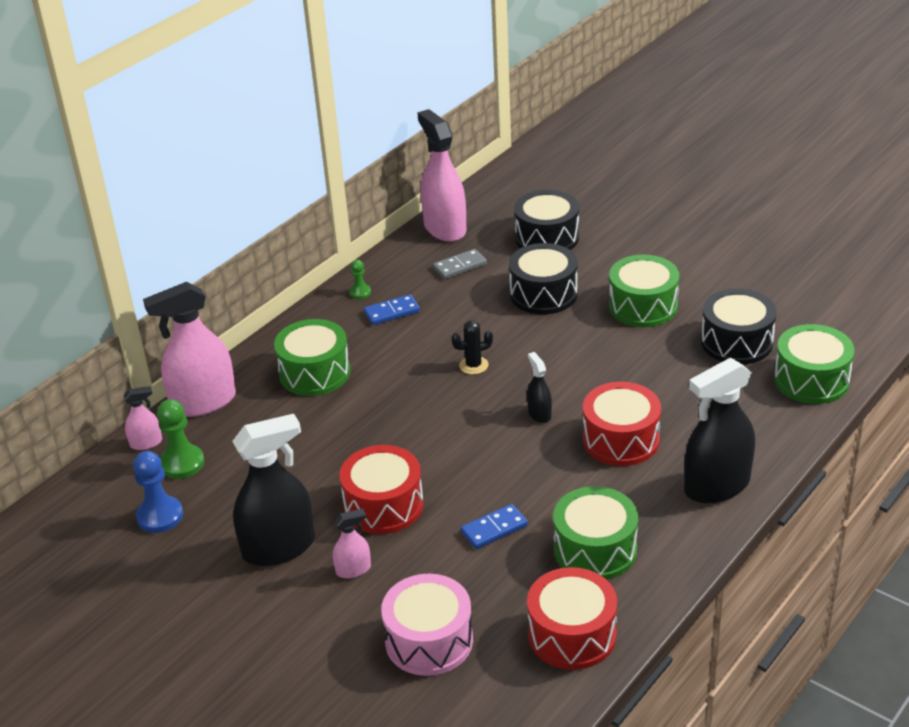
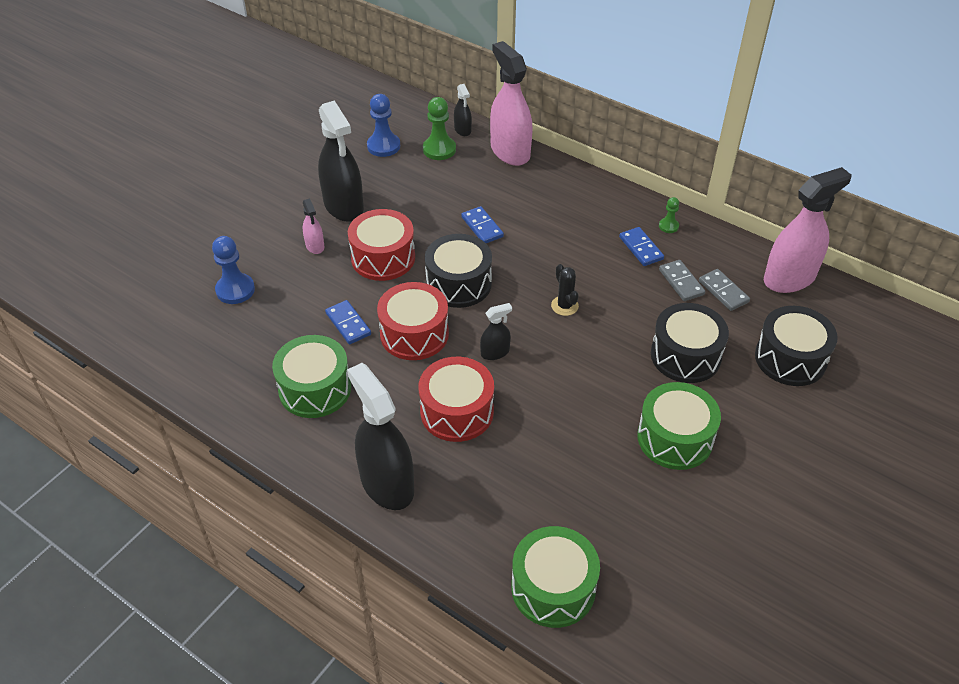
camera: 85 degrees right, 10 degrees up
(146, 443) = (462, 130): pink spray bottle -> black spray bottle
(314, 373) = (549, 207): green drum -> none
(340, 424) = (482, 227): none -> blue domino
(429, 640) = (235, 290): pink drum -> blue pawn
(444, 290) = (681, 282): none -> grey domino
(572, 634) = (223, 372): red drum -> red drum (414, 334)
(736, 342) = (618, 521): black drum -> black drum (458, 283)

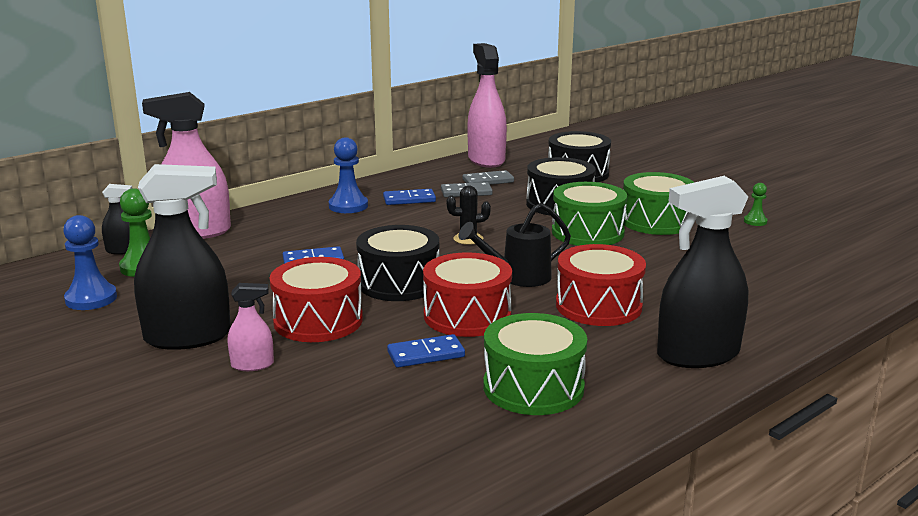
camera: 75 degrees left, 25 degrees down
(235, 290) = (296, 438): blue pawn -> blue pawn (348, 206)
(495, 352) = (518, 277): black spray bottle -> black watering can
(553, 588) = (827, 289): green drum -> green drum (587, 232)
(668, 226) = (387, 186): green pawn -> green pawn (755, 221)

